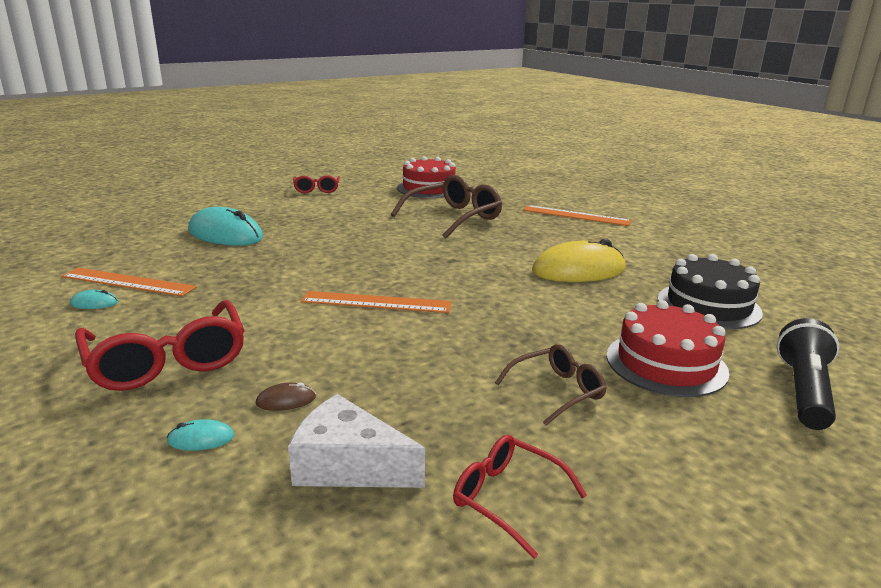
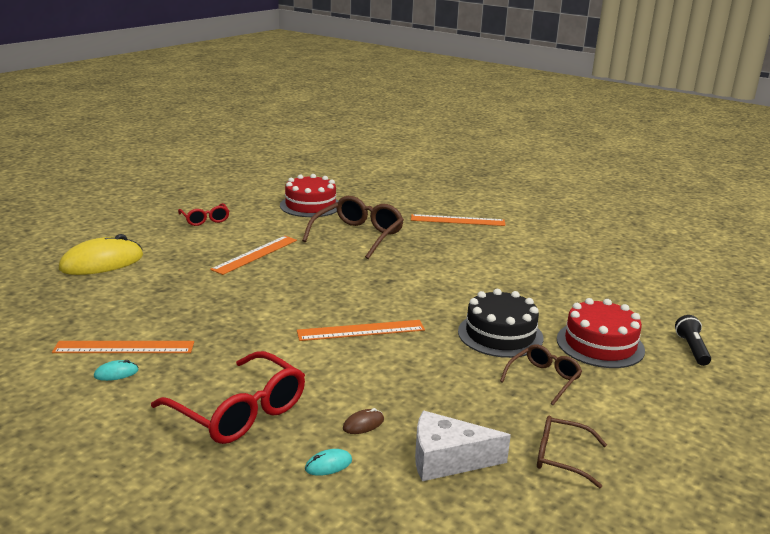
camera: 20 degrees left, 0 degrees up
(225, 234) = (165, 283): turquoise mouse -> none
(335, 221) = (255, 254): none -> orange ruler
(507, 498) = (561, 457): red glasses -> brown glasses
(578, 270) = (494, 275): yellow mouse -> yellow mouse (102, 262)
(708, 305) = (602, 292): black cake -> black cake (500, 335)
(804, 391) = (692, 349): black flashlight -> black flashlight, size x0.66

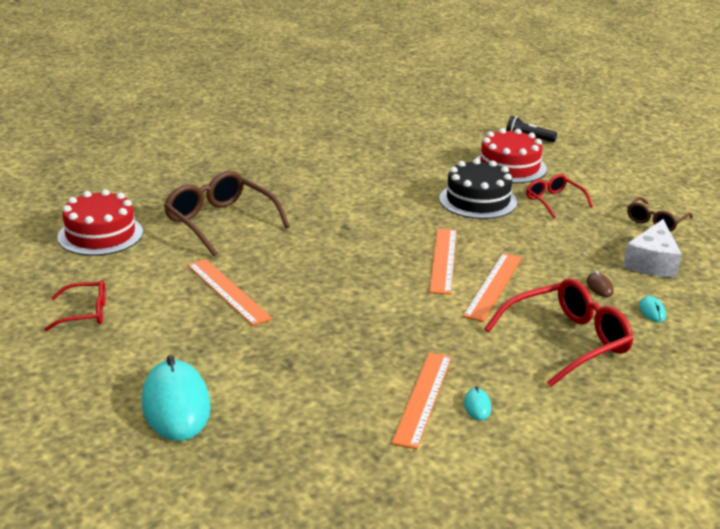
camera: 70 degrees left, 5 degrees up
(102, 262) = (176, 405): yellow mouse -> turquoise mouse
(457, 220) = (220, 162): orange ruler -> orange ruler (493, 286)
(543, 379) = (554, 201): brown glasses -> red glasses

